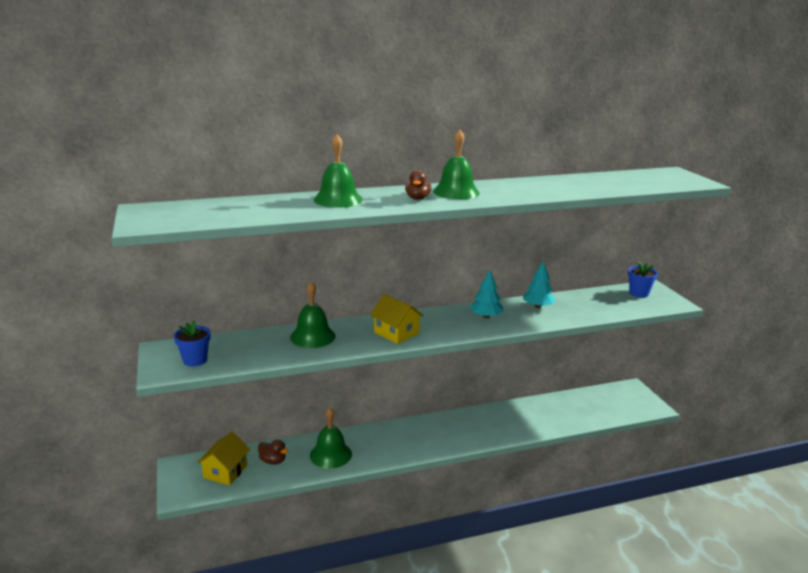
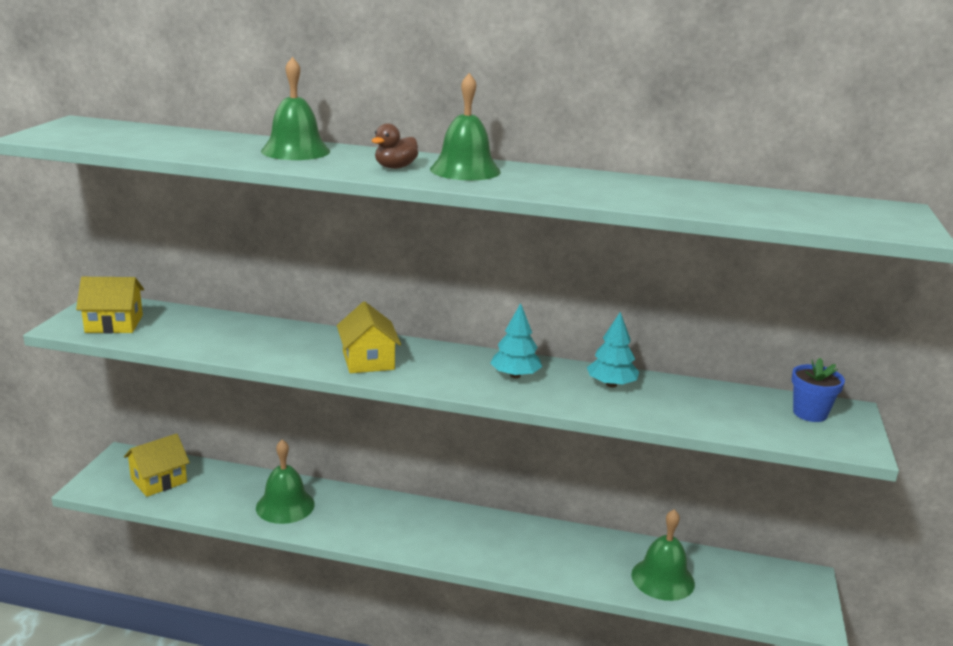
camera: 30 degrees right, 0 degrees up
(195, 360) = (114, 324): blue flower pot -> yellow house
(273, 461) = (217, 488): brown duck -> none
(312, 336) = (267, 336): green bell -> green bell (662, 579)

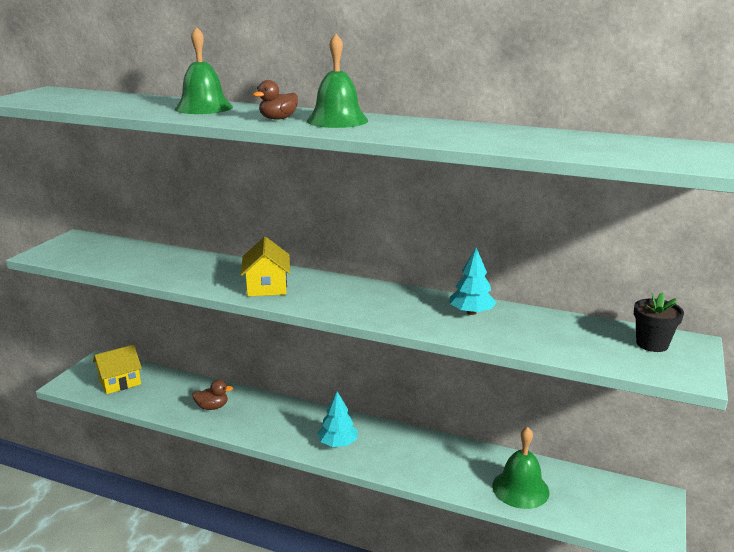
camera: 10 degrees right, 0 degrees up
(114, 324) = (77, 253): yellow house -> none
(285, 506) = (212, 407): green bell -> brown duck
(515, 375) = (388, 302): turquoise tree -> turquoise tree (338, 443)
(810, 413) = (652, 344): blue flower pot -> black flower pot

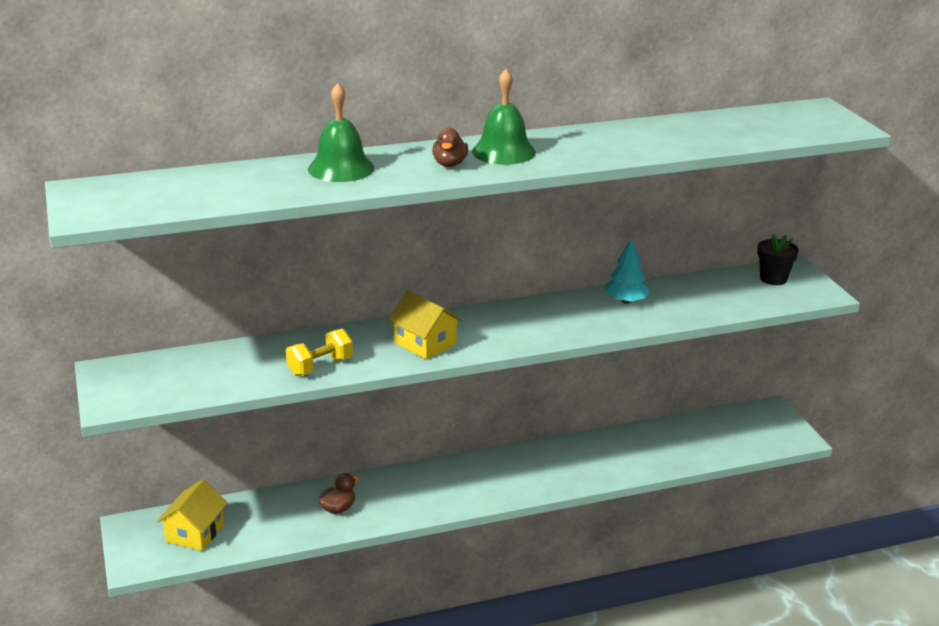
camera: 40 degrees left, 5 degrees up
(178, 276) = (320, 366): none -> yellow dumbbell
(338, 443) = (501, 483): turquoise tree -> none
(520, 488) = (681, 448): green bell -> none

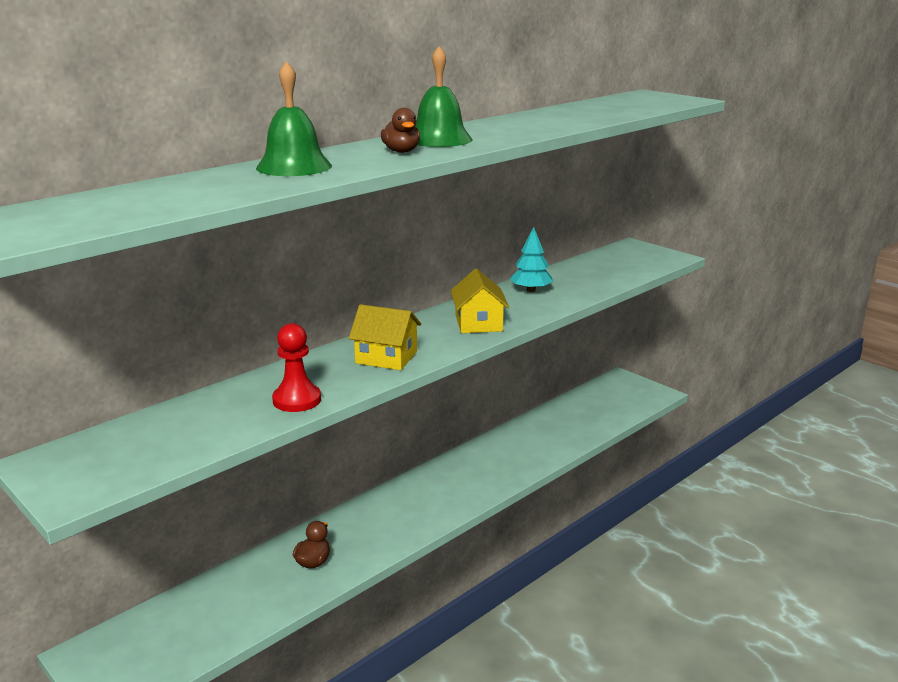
camera: 25 degrees left, 5 degrees down
(195, 533) = (169, 636): yellow house -> yellow house (478, 323)
(320, 366) = (297, 400): yellow dumbbell -> red pawn
(773, 279) = (626, 254): black flower pot -> none

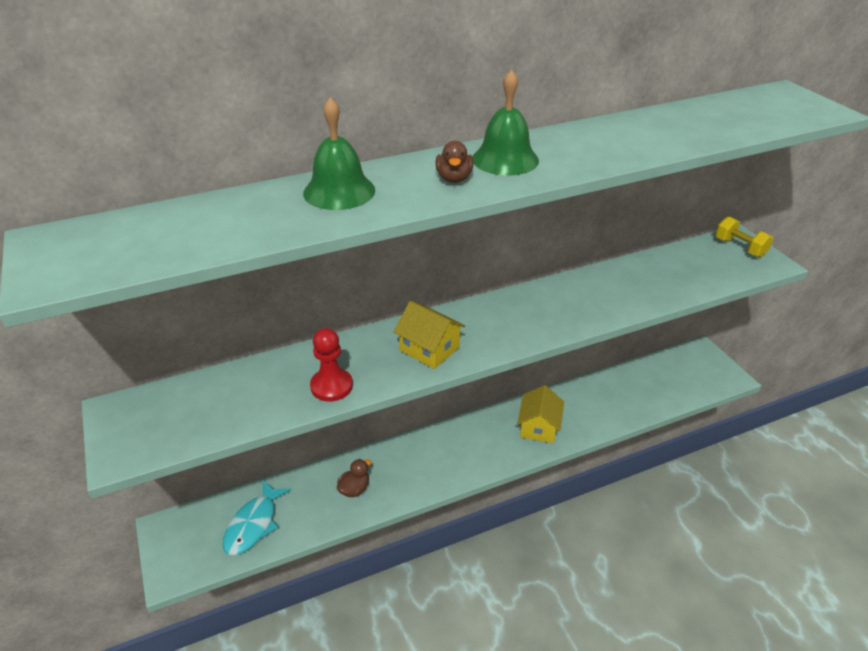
camera: 20 degrees right, 15 degrees up
(203, 622) = (254, 524): none -> turquoise fish
(478, 323) = (532, 321): yellow house -> yellow house (539, 427)
(531, 290) = (603, 284): turquoise tree -> none
(638, 251) = (740, 248): none -> yellow dumbbell

